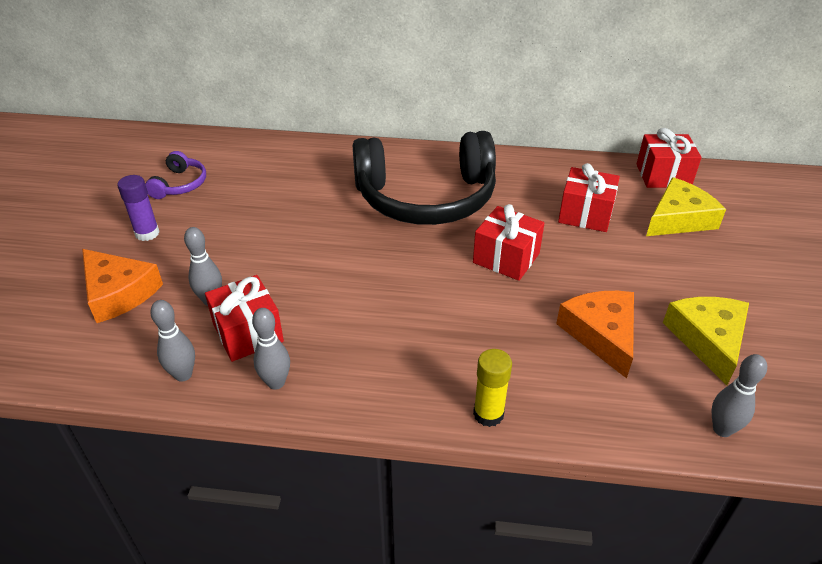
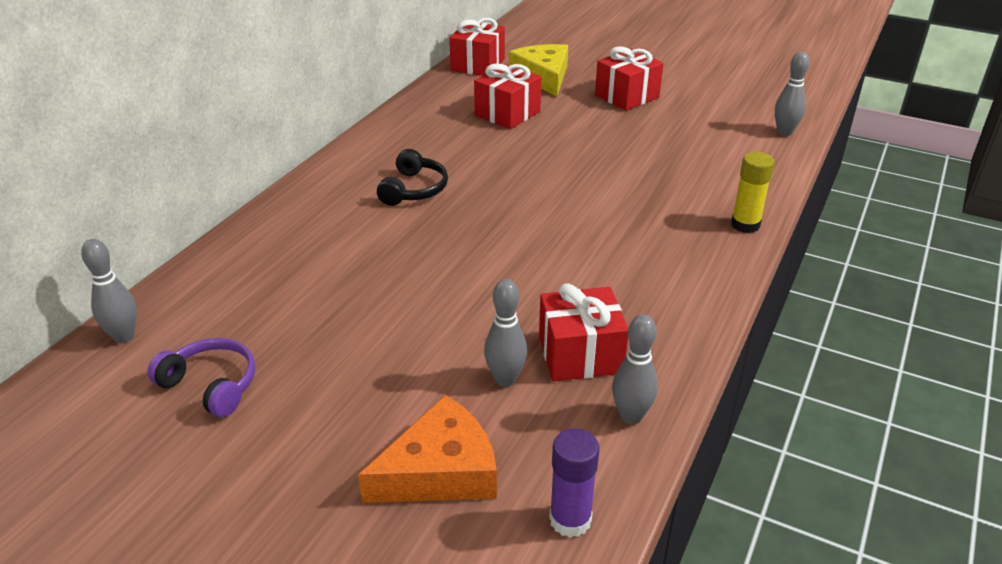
camera: 70 degrees left, 5 degrees down
(147, 233) = (315, 431): purple glue stick -> purple glue stick (570, 520)
(276, 382) = (668, 343): grey bowling pin -> grey bowling pin (124, 336)
(426, 198) = (414, 189): black headphones -> black headphones, size x0.42
(506, 258) = (546, 168): red gift -> red gift (626, 96)
(601, 334) = (670, 150): orange cheese -> none
(708, 339) = (693, 110): yellow cheese -> none

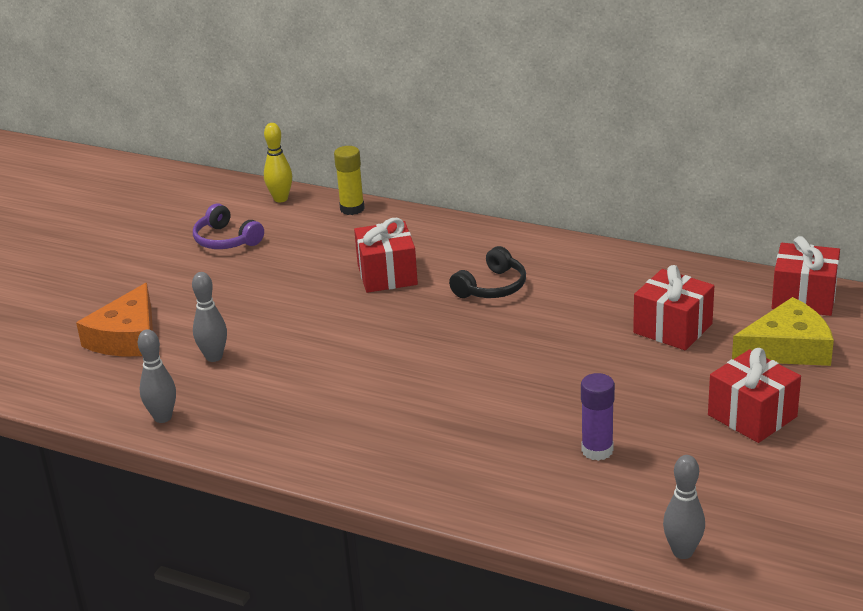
camera: 90 degrees right, 5 degrees down
(124, 336) = (280, 199): grey bowling pin -> yellow bowling pin
(211, 385) = (226, 240): purple headphones -> purple headphones turned 105 degrees clockwise
(414, 189) = (492, 287): black headphones -> black headphones turned 60 degrees counterclockwise
(440, 470) = (127, 337): orange cheese -> orange cheese turned 45 degrees clockwise
(570, 520) = (71, 392): purple glue stick -> purple glue stick (597, 450)
(580, 354) = (238, 391): red gift -> red gift (387, 275)
(745, 225) = (443, 498): yellow glue stick -> yellow glue stick (352, 209)

